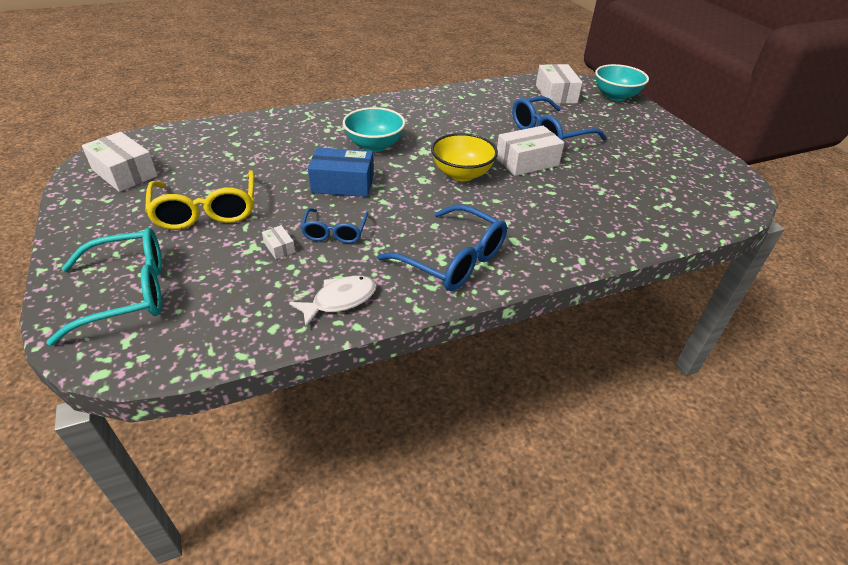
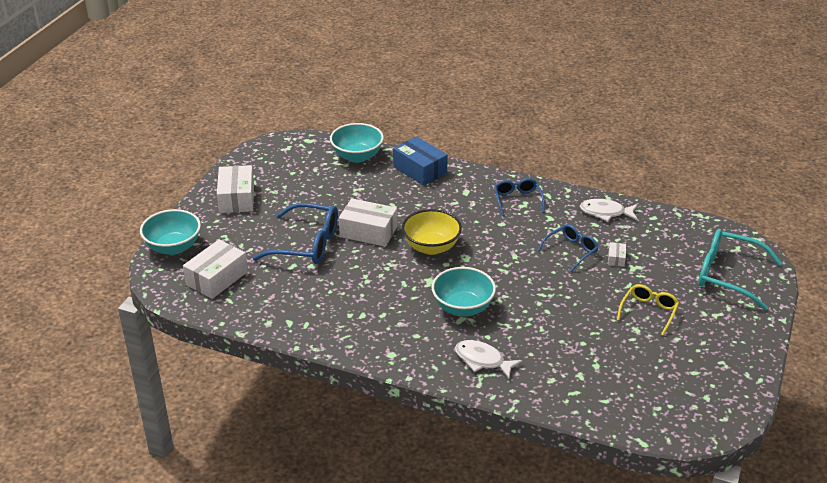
camera: 135 degrees left, 5 degrees down
(125, 173) = (699, 388): white box -> white box (236, 198)
(206, 211) = (649, 311): yellow glasses -> yellow glasses, size x0.59
(319, 124) = (482, 360): none -> white fish
(343, 184) = (528, 284): blue box -> blue box (420, 170)
(453, 260) = (517, 200): blue glasses -> blue glasses, size x0.59
(667, 220) = (357, 156): none -> turquoise bowl

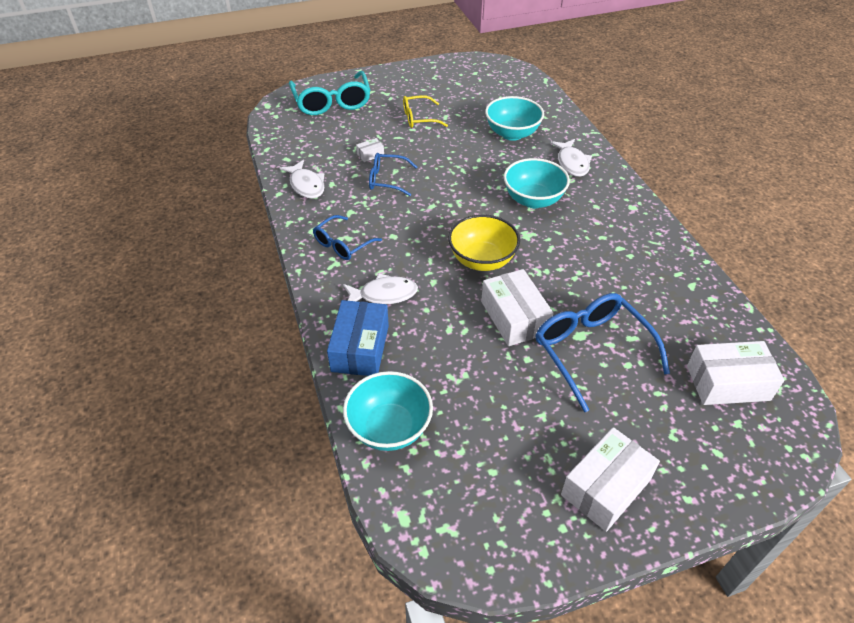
camera: 130 degrees left, 10 degrees up
(173, 247) = (751, 469): turquoise bowl -> turquoise bowl (512, 133)
(450, 195) = (384, 294): none -> white fish

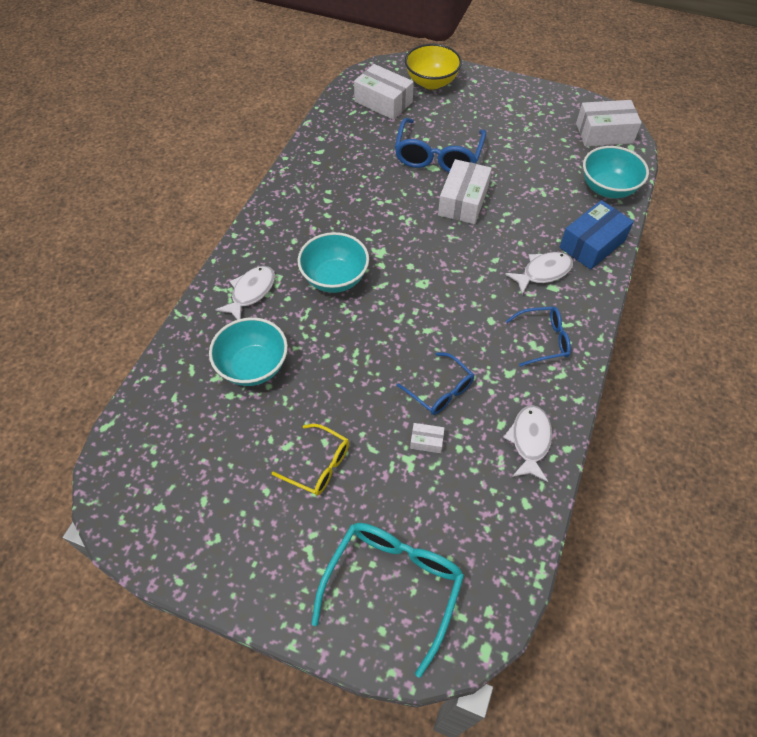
camera: 140 degrees left, 10 degrees up
(384, 294) = (543, 272): white fish -> white fish turned 120 degrees clockwise
(482, 260) = (439, 253): yellow bowl -> yellow bowl (431, 82)
(606, 487) = (510, 103): white box -> white box (604, 133)

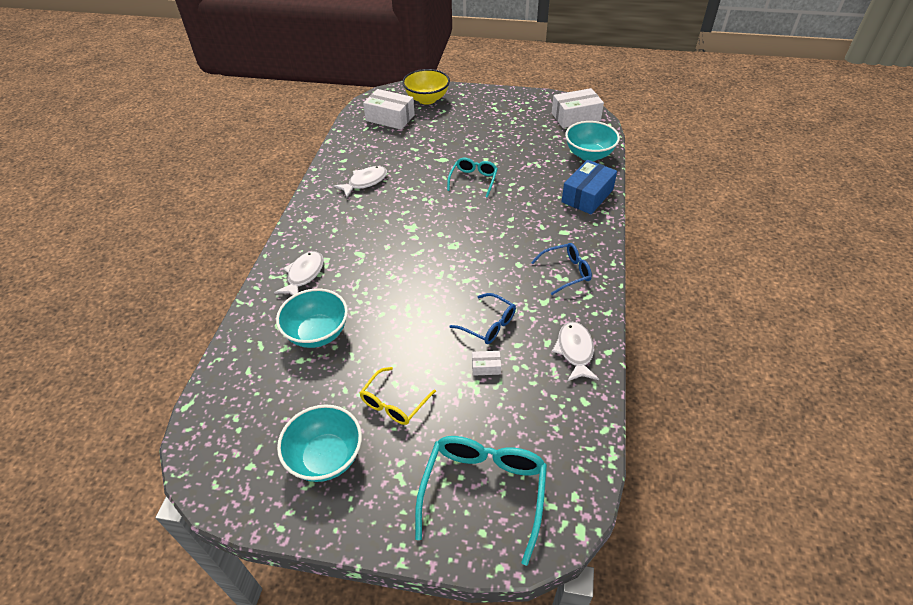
camera: 10 degrees left, 10 degrees down
(319, 465) = (394, 403): yellow glasses -> yellow glasses turned 105 degrees clockwise
(335, 278) = (376, 253): turquoise bowl -> turquoise bowl (326, 457)
(438, 156) = (445, 151): blue glasses -> none
(463, 201) = (473, 180): white box -> turquoise glasses
(543, 272) = (553, 222): white fish -> white fish (365, 182)

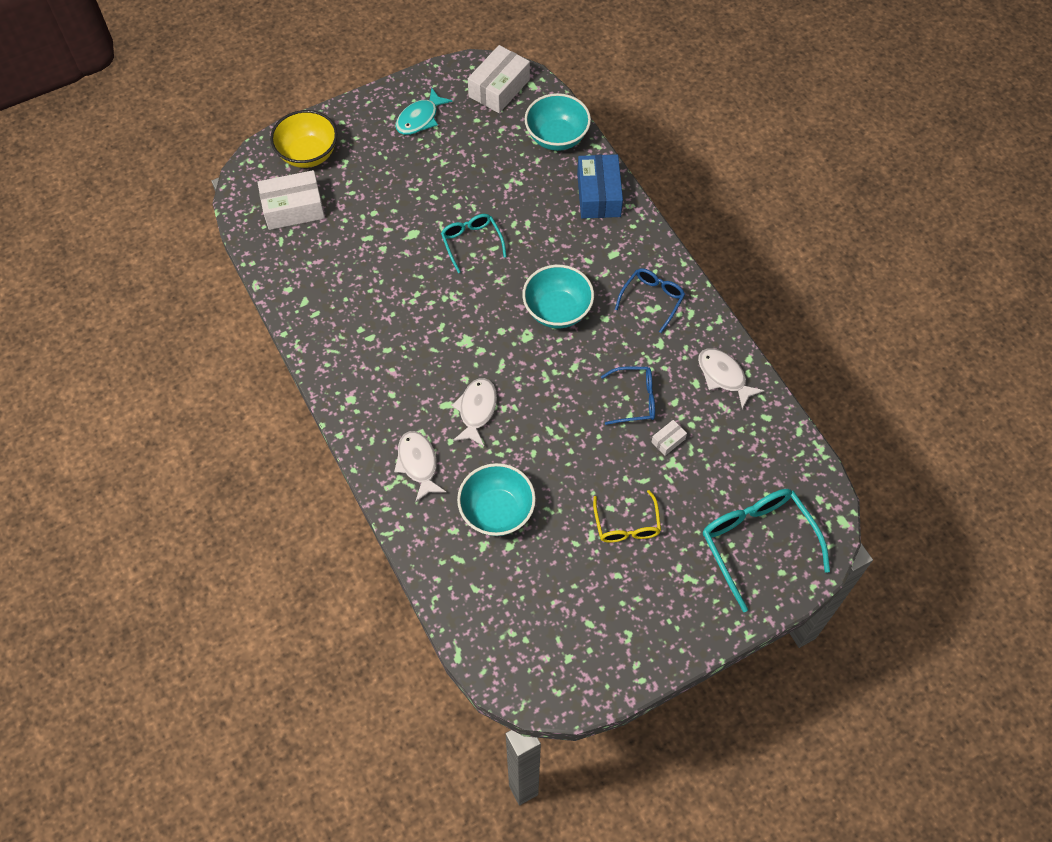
camera: 40 degrees left, 15 degrees up
(326, 457) = (619, 606): turquoise bowl -> turquoise bowl (557, 310)
(365, 182) = (360, 316): white fish -> white fish (476, 410)
(509, 110) = (420, 118): none -> turquoise fish

